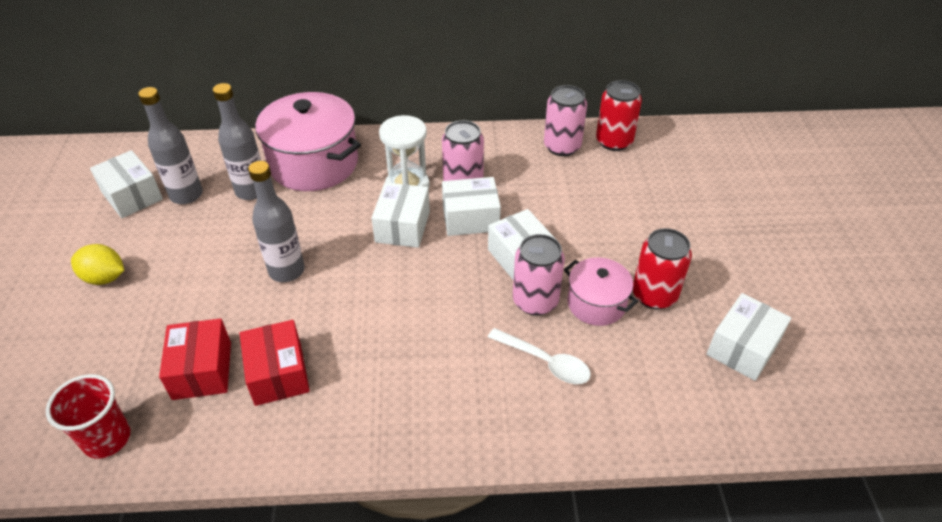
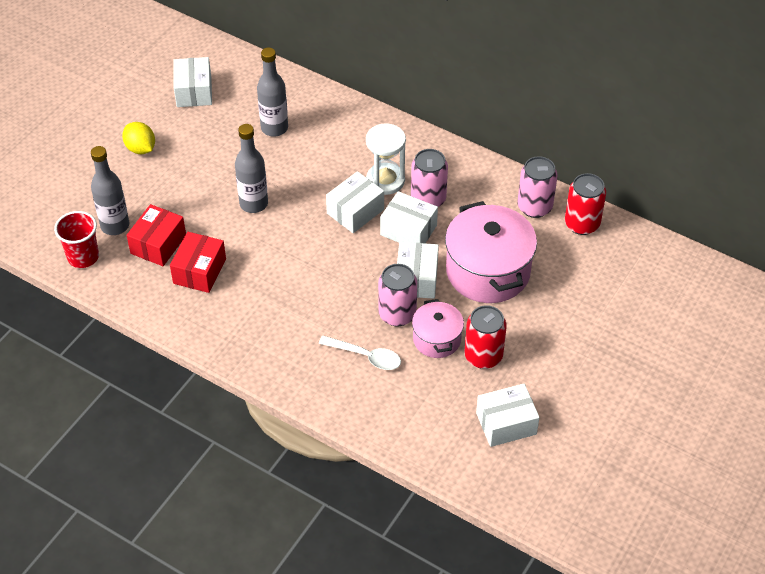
camera: 35 degrees right, 5 degrees up
(186, 195) = (229, 109): grey bottle -> grey bottle (115, 226)
(314, 163) = (334, 126): pink pot -> pink pot (488, 271)
(545, 362) = (365, 356): white spoon -> white spoon turned 45 degrees counterclockwise

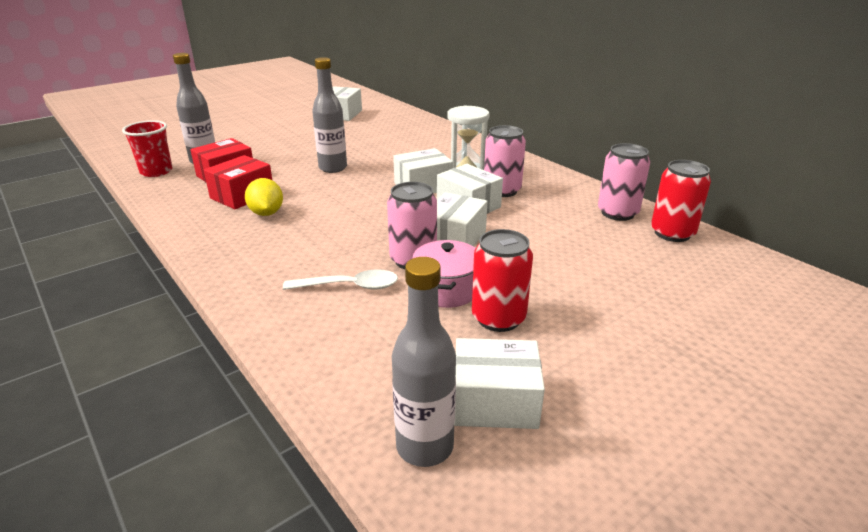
camera: 20 degrees right, 20 degrees down
(140, 148) = (272, 131): yellow lemon -> yellow lemon (266, 213)
(274, 128) = (389, 136): grey bottle -> grey bottle (424, 446)
(365, 356) = (349, 286): white spoon -> white spoon turned 45 degrees counterclockwise
(488, 271) = (541, 248): pink pot -> none

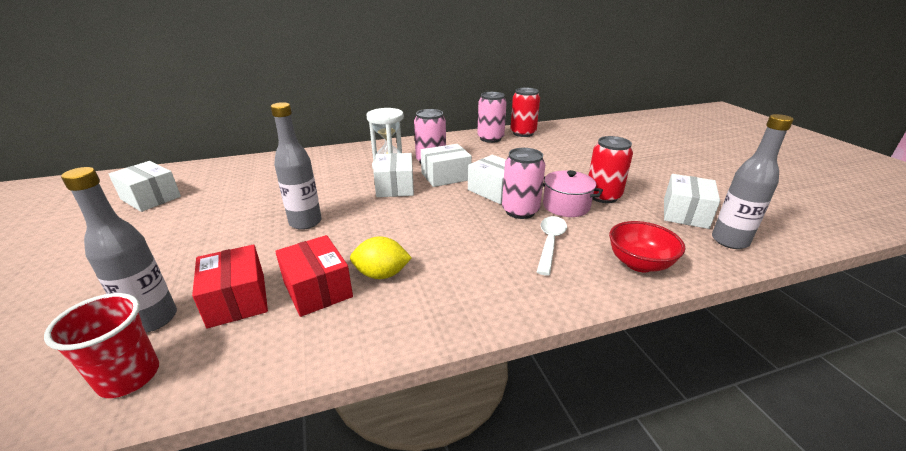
camera: 70 degrees left, 0 degrees up
(327, 352) = (639, 264): none -> red bowl

